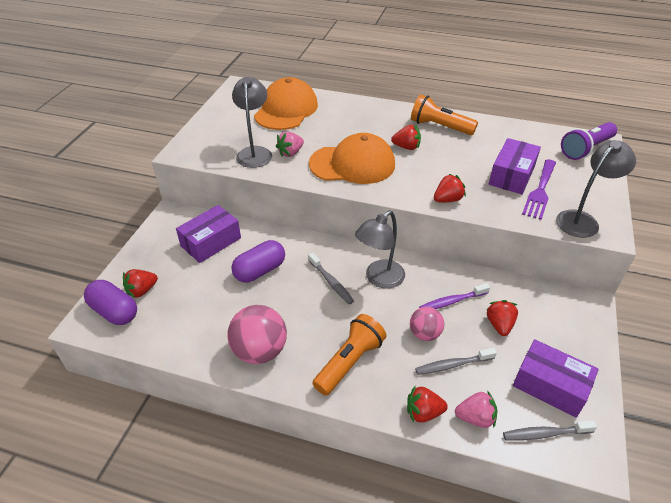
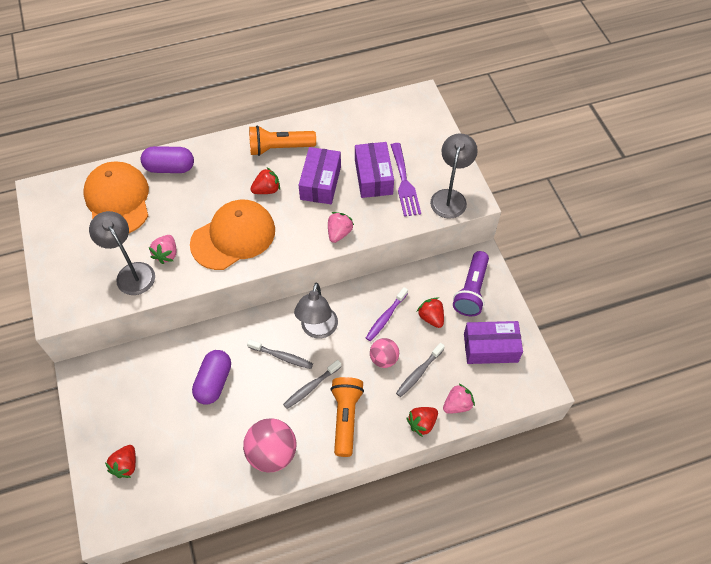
camera: 35 degrees left, 15 degrees up
(114, 311) = (120, 499): purple capsule -> purple capsule (170, 168)
(211, 242) = (145, 380): purple box -> purple box (320, 183)
(447, 199) = (339, 233): red strawberry -> pink strawberry
(545, 434) = (505, 387): grey toothbrush -> grey toothbrush (311, 387)
(586, 149) = (414, 113): purple flashlight -> purple flashlight (471, 290)

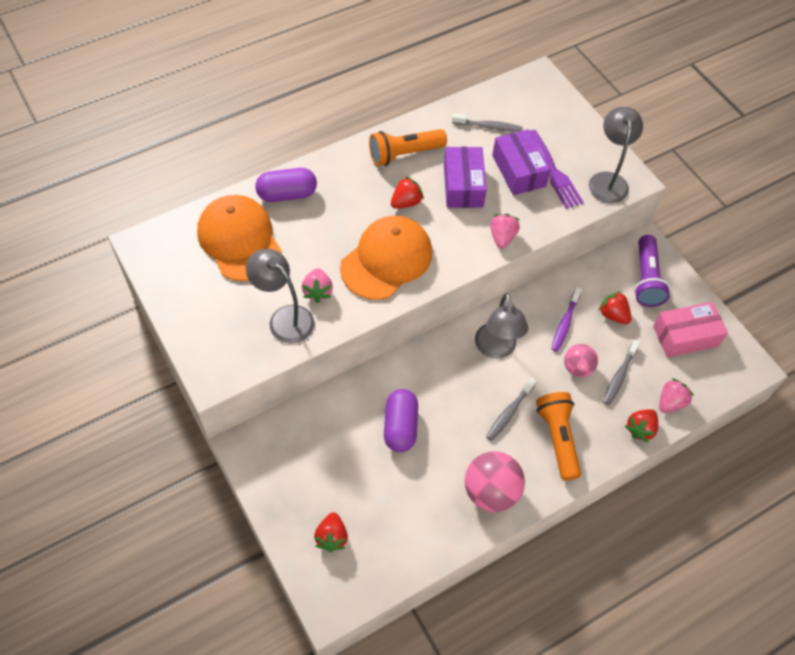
camera: 15 degrees left, 0 degrees up
(282, 357) = (467, 385): grey toothbrush -> grey toothbrush (489, 127)
(490, 348) = (685, 336): purple box -> pink box

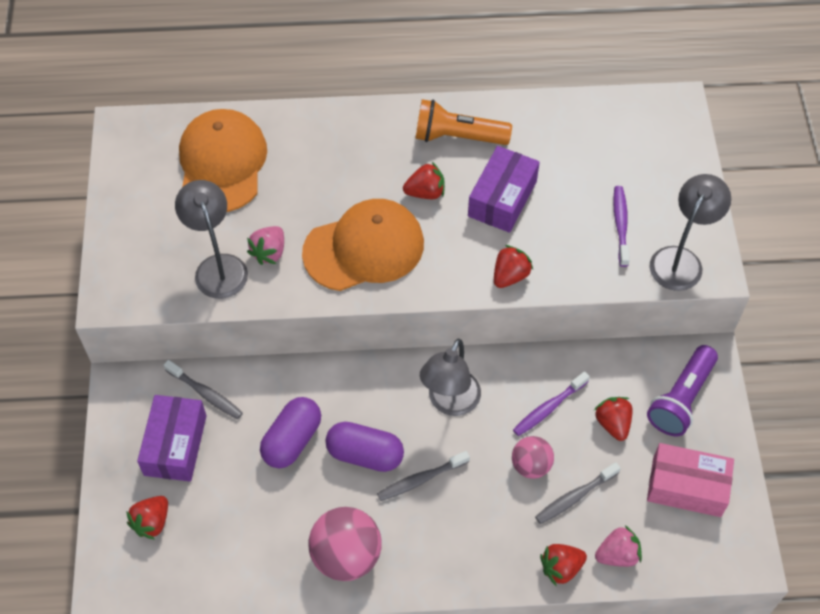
camera: 30 degrees right, 0 degrees up
(287, 194) = (301, 133): purple capsule -> purple capsule (365, 454)
(489, 127) = (576, 141): grey toothbrush -> grey toothbrush (206, 394)
(502, 237) = (510, 276): pink strawberry -> red strawberry
(518, 171) = (578, 206): purple box -> purple box (175, 445)
(554, 172) = (620, 225): purple fork -> purple toothbrush
(558, 438) = (458, 533): orange flashlight -> none

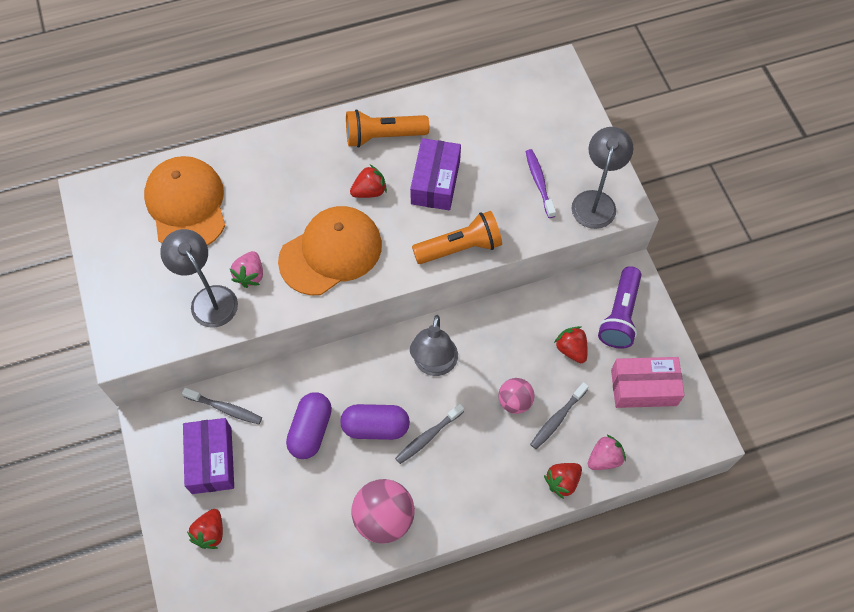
camera: 15 degrees left, 5 degrees up
(510, 276) = (460, 247): red strawberry -> orange flashlight
(548, 408) = (516, 349): purple toothbrush -> none

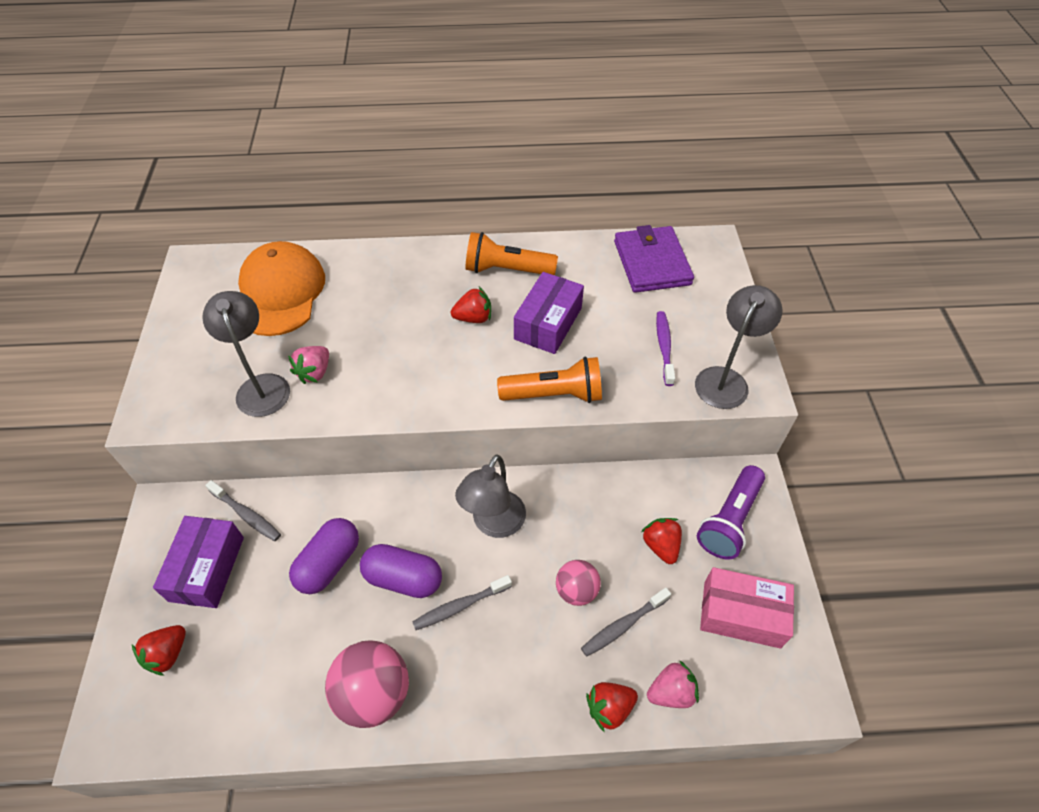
camera: 15 degrees right, 10 degrees down
(331, 252) = (409, 368): orange cap -> none
(509, 101) = (652, 263): none -> purple wallet

